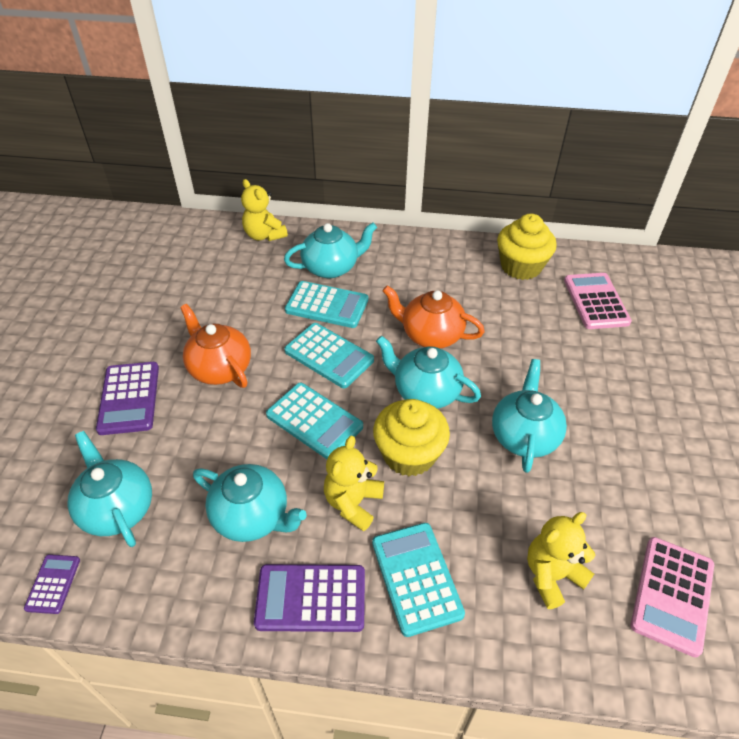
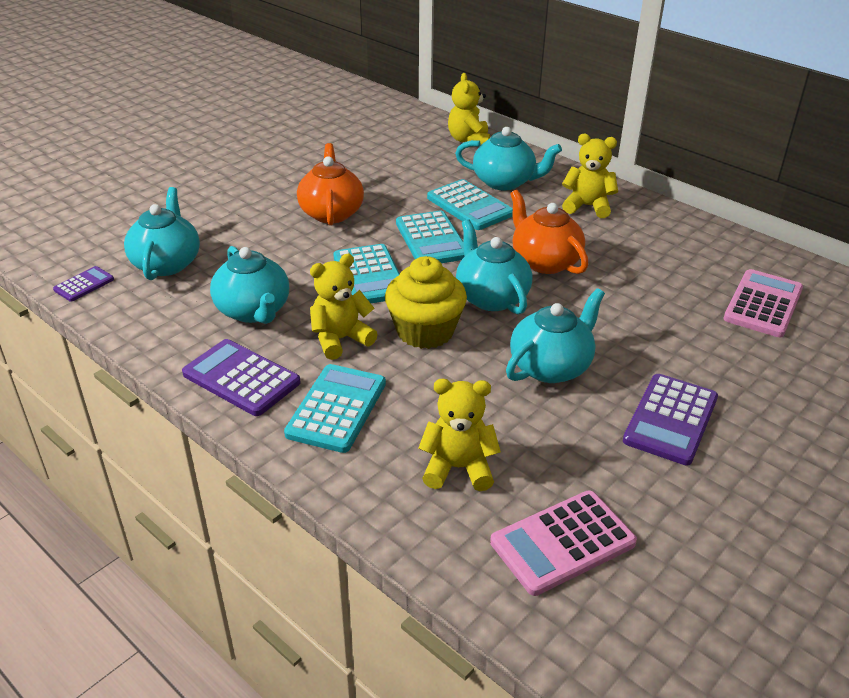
camera: 35 degrees right, 10 degrees down
(129, 398) = (244, 204): purple calculator -> purple calculator (670, 419)
(412, 264) = (587, 206): none -> yellow teddy bear
(521, 266) = (707, 247): yellow cupcake -> none

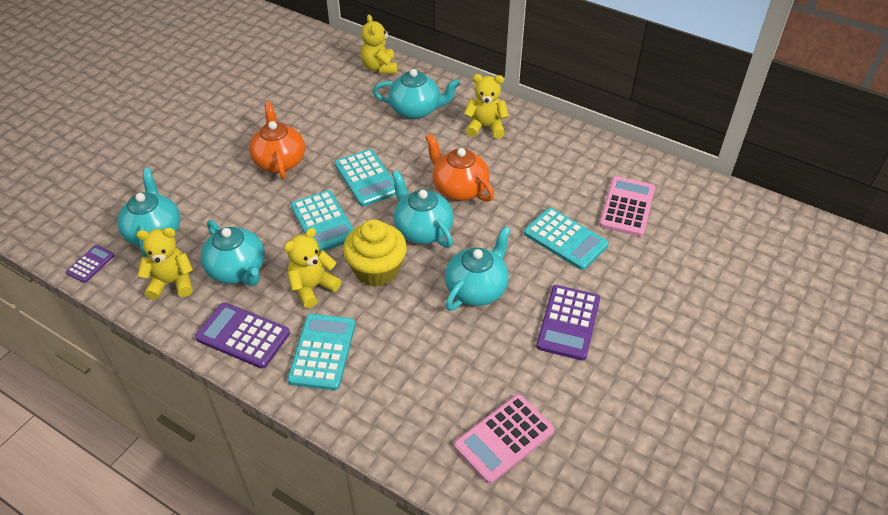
camera: 10 degrees left, 10 degrees up
(458, 468) = (422, 389): yellow teddy bear -> yellow teddy bear (172, 283)
(469, 206) = (391, 139): turquoise calculator -> turquoise calculator (565, 239)

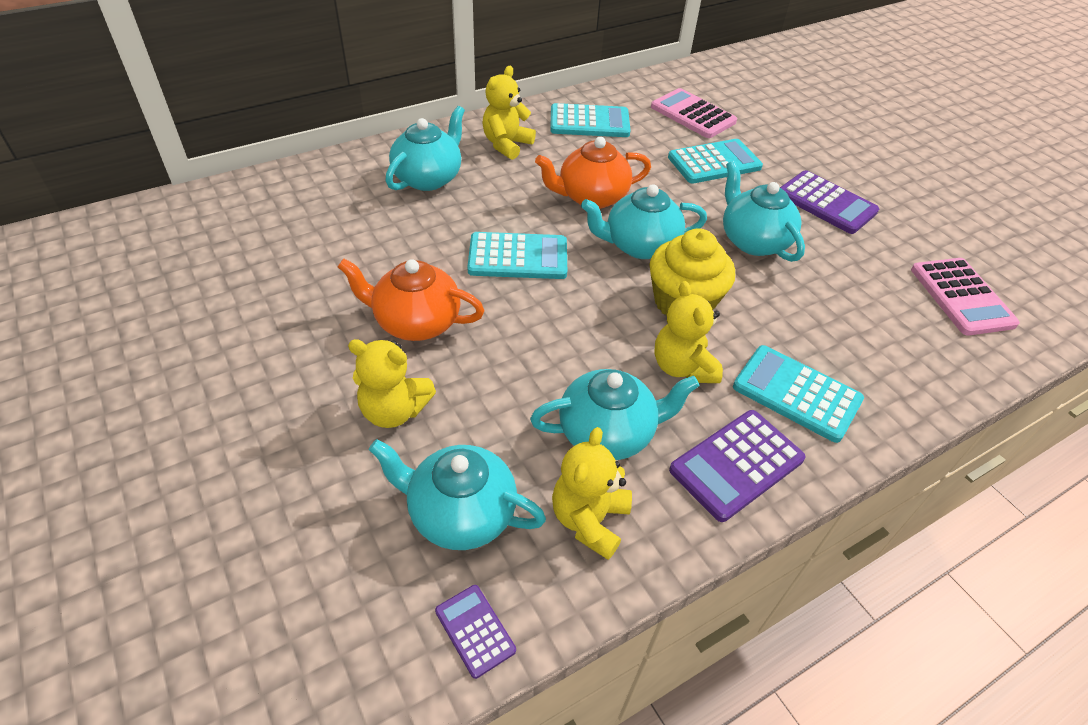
camera: 65 degrees left, 0 degrees up
(323, 222) = (570, 320): turquoise calculator -> turquoise calculator (589, 122)
(379, 67) = (316, 176): yellow teddy bear -> yellow teddy bear (394, 410)

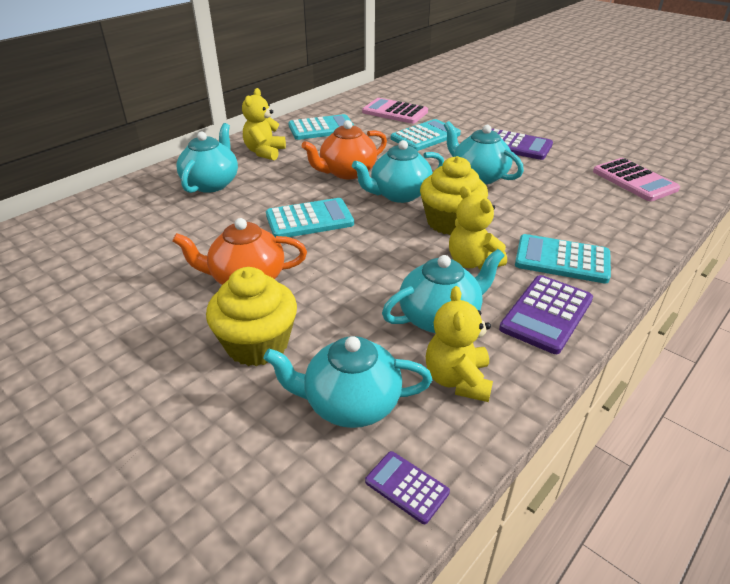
camera: 15 degrees left, 10 degrees down
(394, 410) = (257, 344): yellow teddy bear -> yellow cupcake

